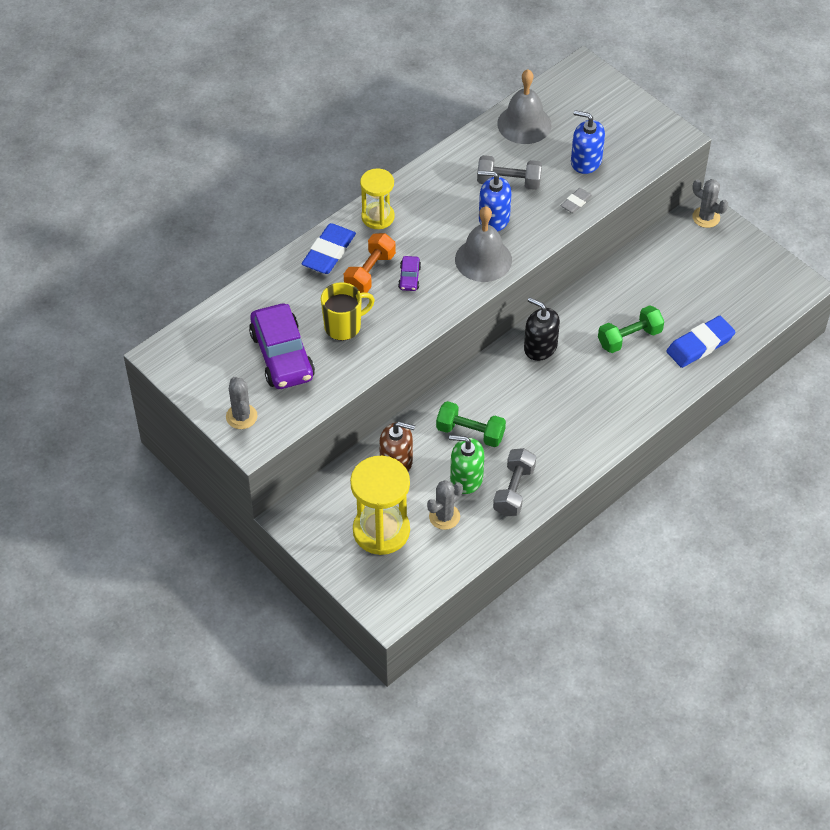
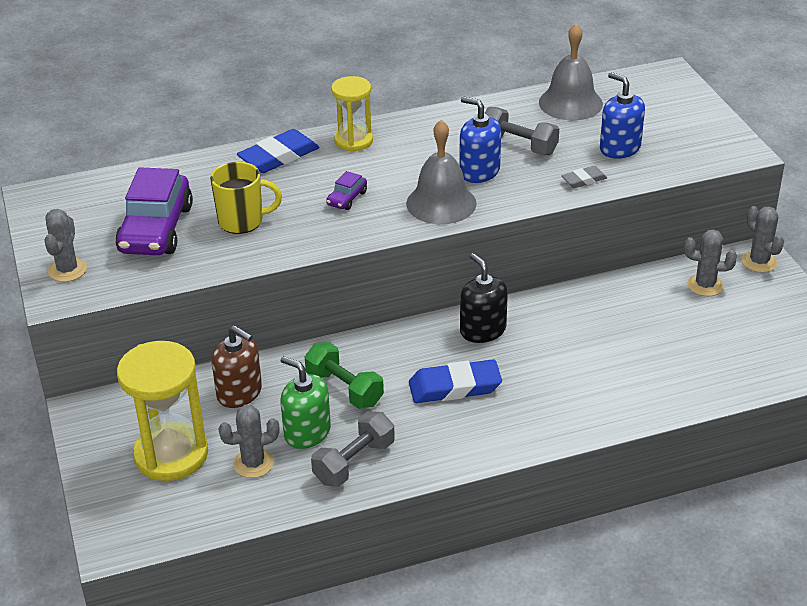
camera: 25 degrees right, 15 degrees down
(370, 273) = (307, 183): orange dumbbell -> none
(629, 338) = (595, 351): green dumbbell -> none
(678, 252) = (705, 285): none -> grey cactus
(700, 345) = (680, 381): blue eraser -> blue eraser (455, 387)

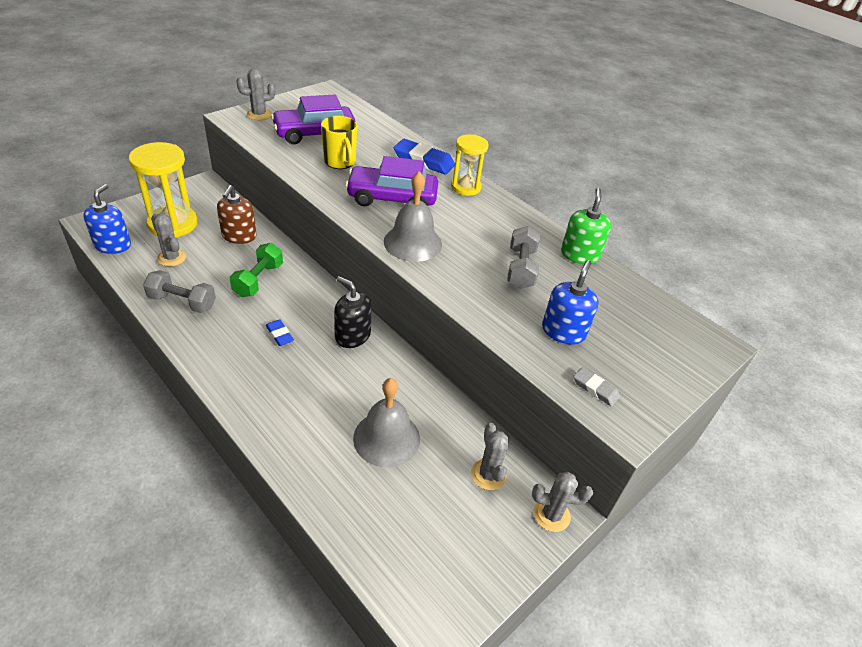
camera: 60 degrees right, 5 degrees up
(307, 432) = (208, 273): green soap dispenser -> green soap dispenser (579, 255)
(347, 198) = (392, 198): purple car -> purple car, size x2.26
(455, 387) = (279, 335): blue eraser -> blue eraser, size x0.54
(479, 171) = (468, 254): blue soap dispenser -> blue soap dispenser (113, 245)
(483, 330) = (352, 335): black soap dispenser -> black soap dispenser turned 90 degrees counterclockwise
(570, 103) = (609, 287): grey bell -> grey bell (386, 438)
(584, 180) = (497, 316): grey eraser -> grey eraser (595, 389)
(759, 262) = (551, 515): grey cactus -> grey cactus turned 60 degrees clockwise

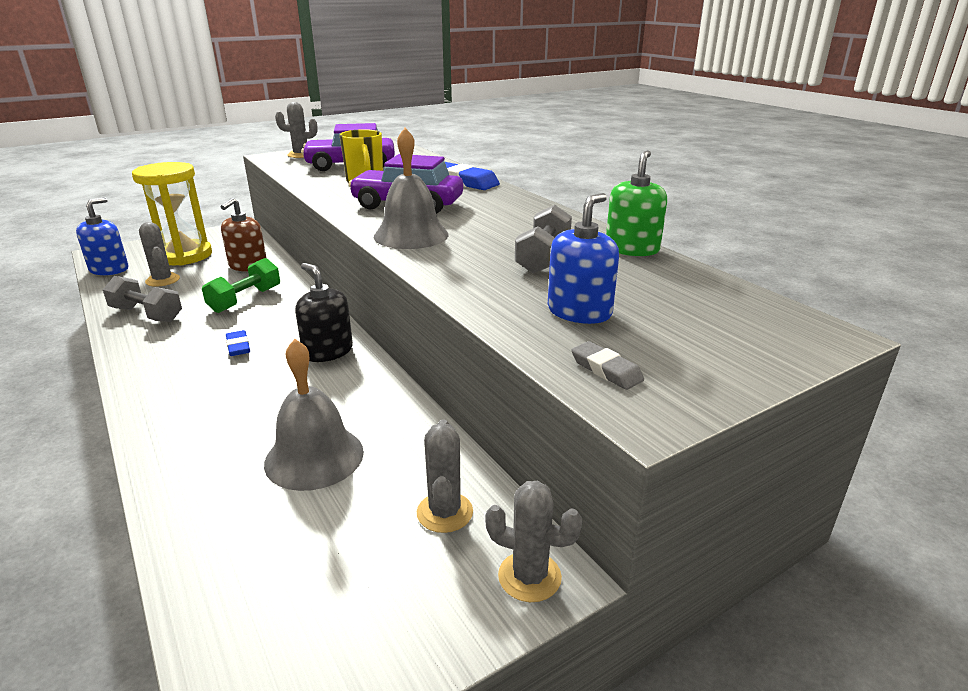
camera: 15 degrees right, 15 degrees down
(465, 187) = (504, 199): yellow hourglass -> none

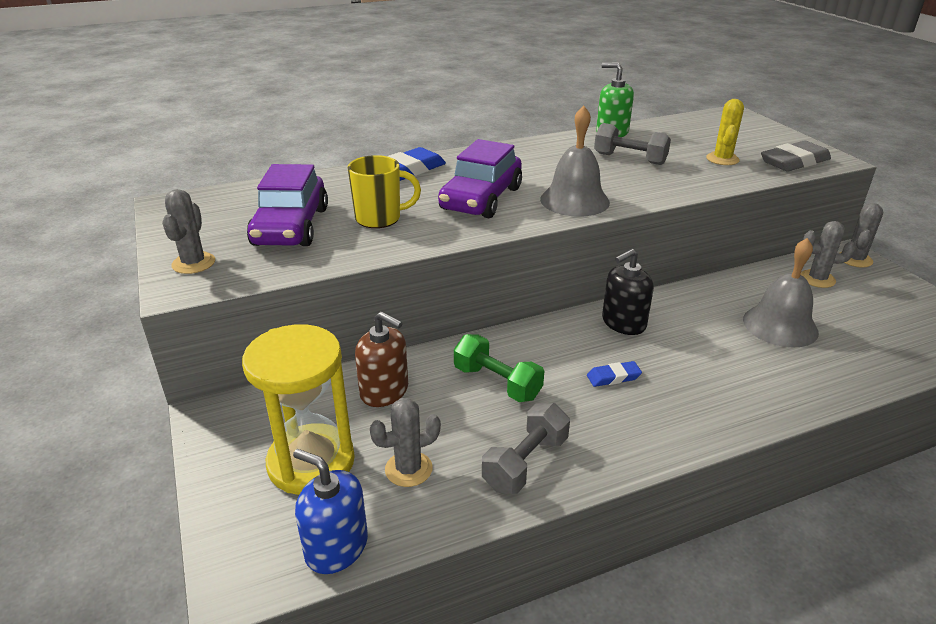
camera: 80 degrees left, 5 degrees up
(579, 312) = (722, 159): blue soap dispenser -> yellow cactus
(606, 370) = (794, 162): grey eraser -> grey eraser, size x1.86

